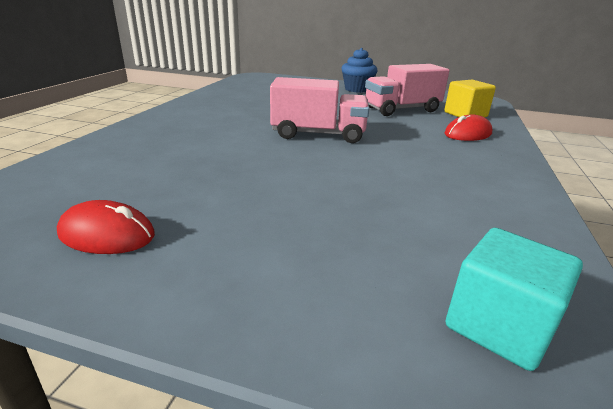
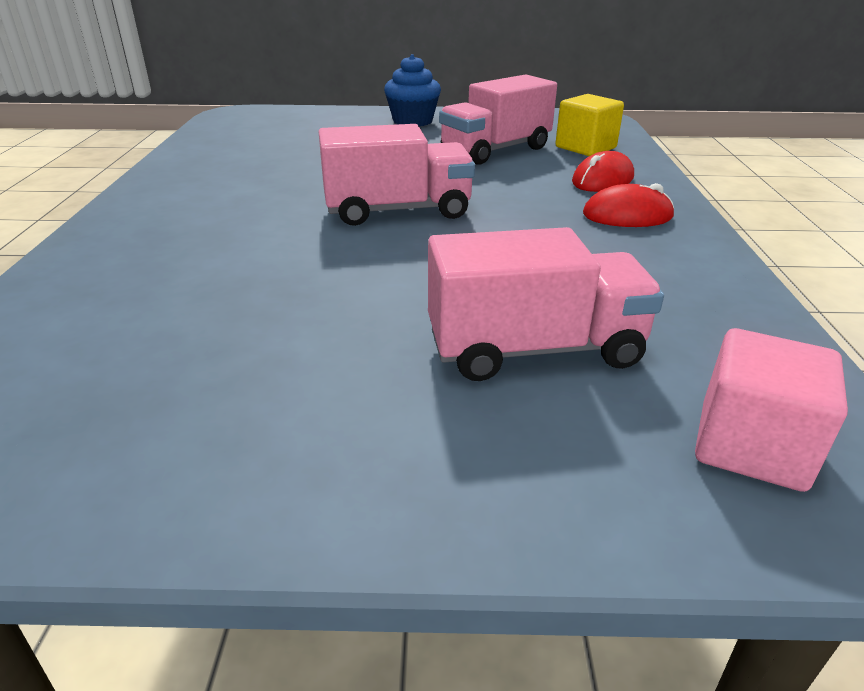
camera: 15 degrees left, 5 degrees up
(107, 234) = (179, 434): red mouse -> red mouse (627, 215)
(361, 227) = (534, 349): none -> pink truck
(498, 325) = (751, 446): turquoise cube -> pink cube

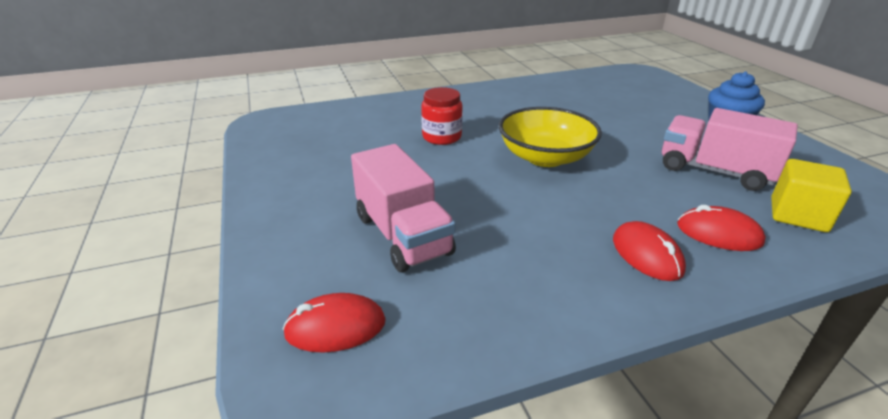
camera: 70 degrees right, 0 degrees up
(260, 263) = (442, 137): none -> red jar
(397, 211) = (545, 157): pink truck -> yellow bowl
(751, 446) = (335, 327): pink cube -> red mouse

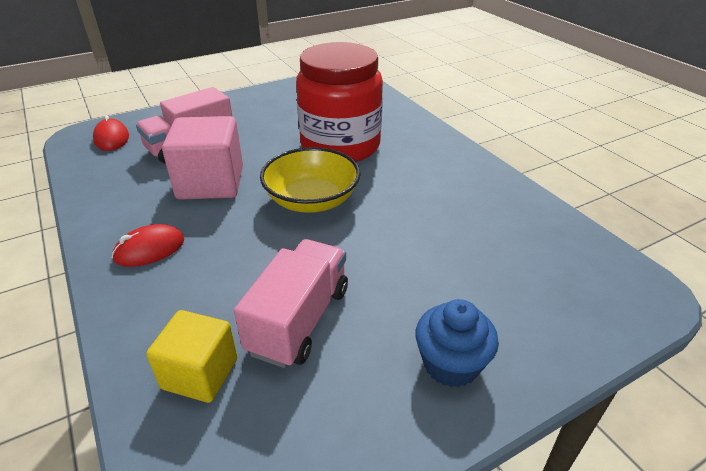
camera: 80 degrees right, 5 degrees up
(442, 137) = (340, 146): red jar -> red jar, size x2.21
(506, 216) = (211, 183): none -> pink cube
(718, 234) = (172, 298): red mouse -> none

